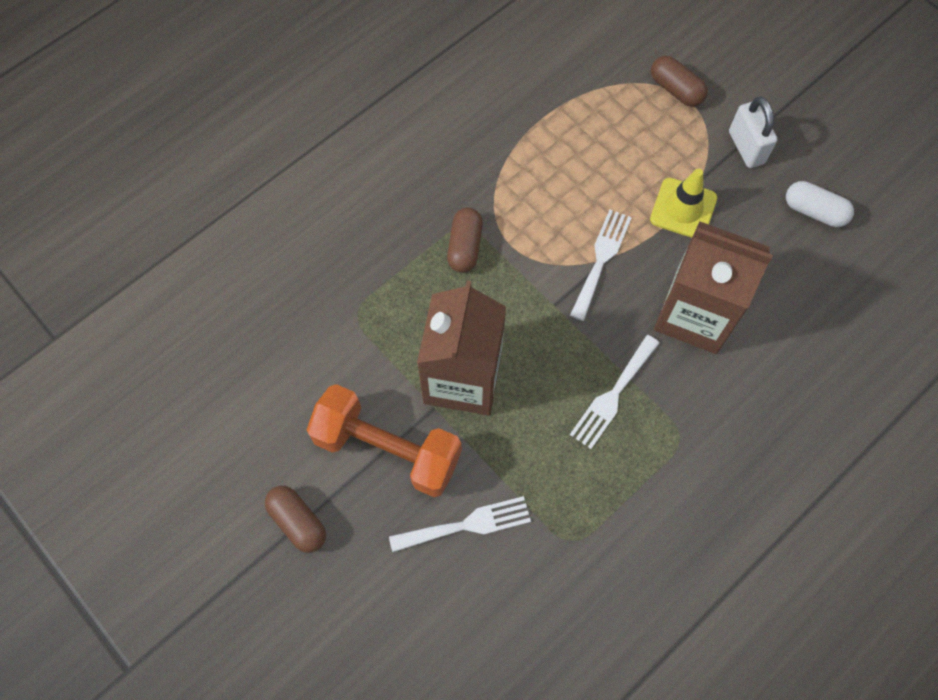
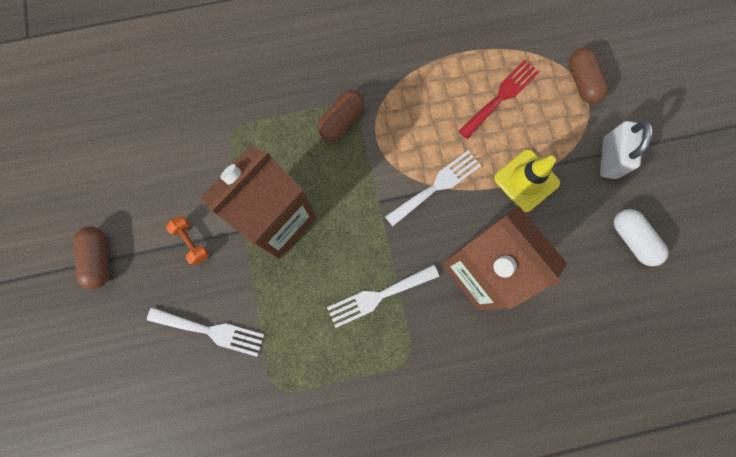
camera: 30 degrees right, 10 degrees up
(387, 449) = (192, 242): orange dumbbell -> orange dumbbell, size x0.40
(608, 142) = (501, 97): none -> red fork

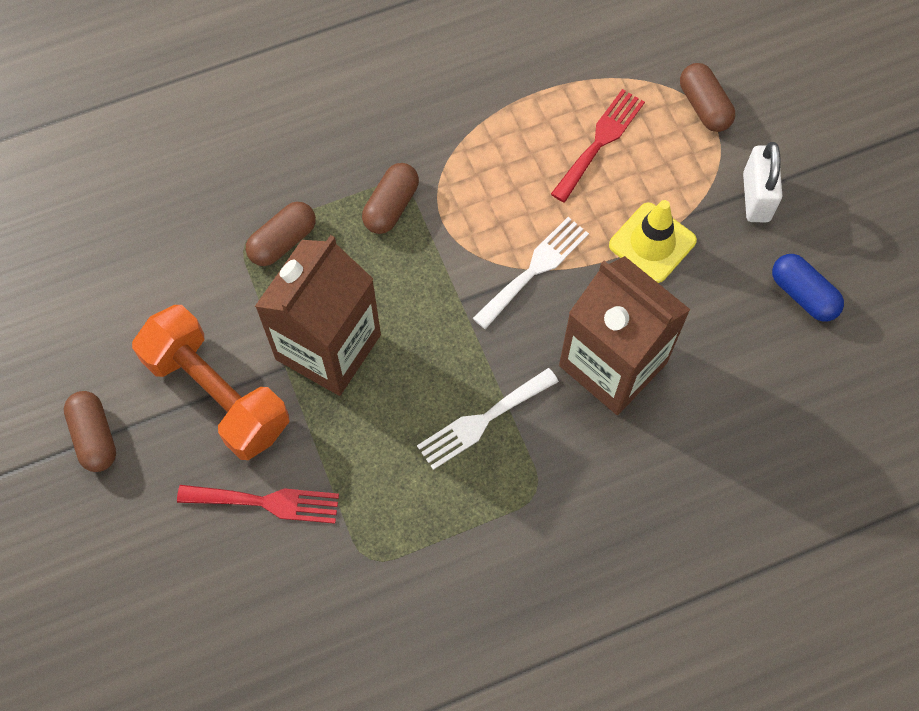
camera: 10 degrees left, 10 degrees down
(192, 242) = (217, 394): orange dumbbell -> orange dumbbell, size x2.48
(211, 331) = (266, 502): white fork -> red fork
(259, 135) = (283, 241): none -> brown capsule
(632, 239) = (803, 294): white capsule -> blue capsule

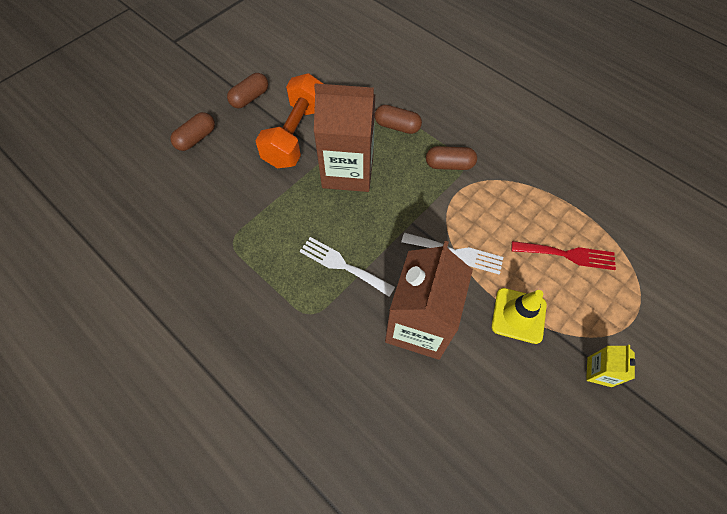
camera: 65 degrees right, 5 degrees down
(266, 502) = (245, 181): red fork -> none
(704, 106) = (641, 308): brown capsule -> brown capsule (196, 138)
(756, 197) = (599, 372): white padlock -> yellow carton
(803, 294) = (546, 437): blue capsule -> none

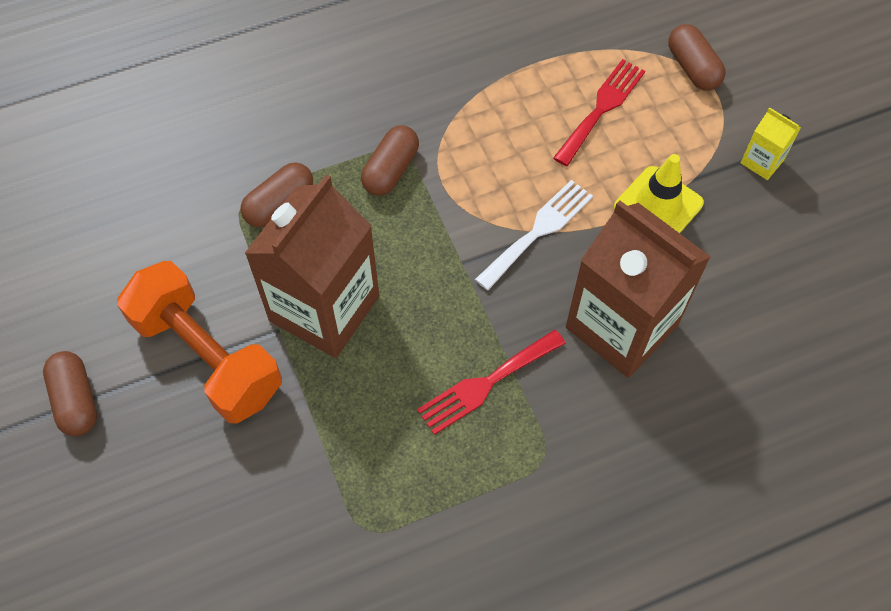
camera: 65 degrees left, 0 degrees up
(196, 138) = (113, 523): brown capsule -> brown capsule (692, 68)
(342, 265) = (486, 384): white fork -> red fork

